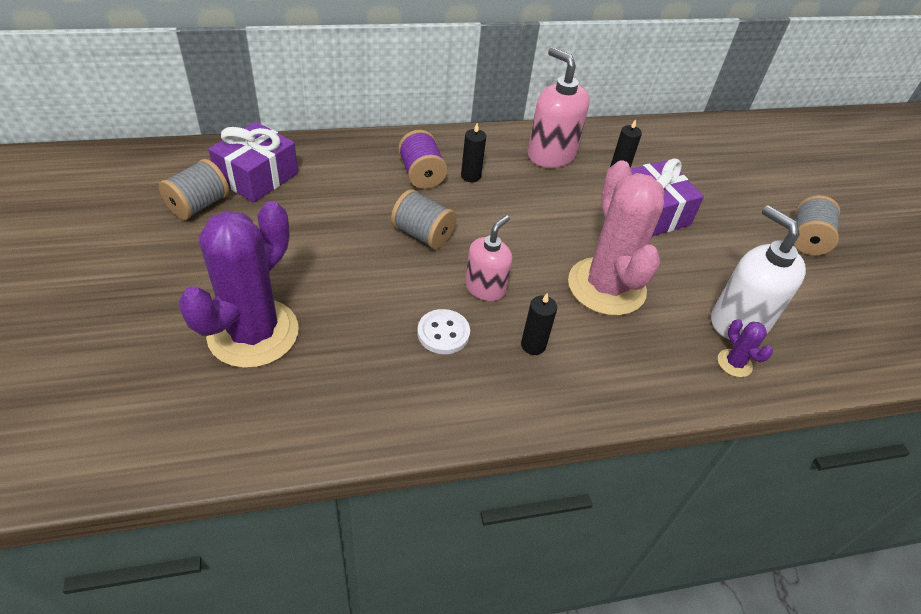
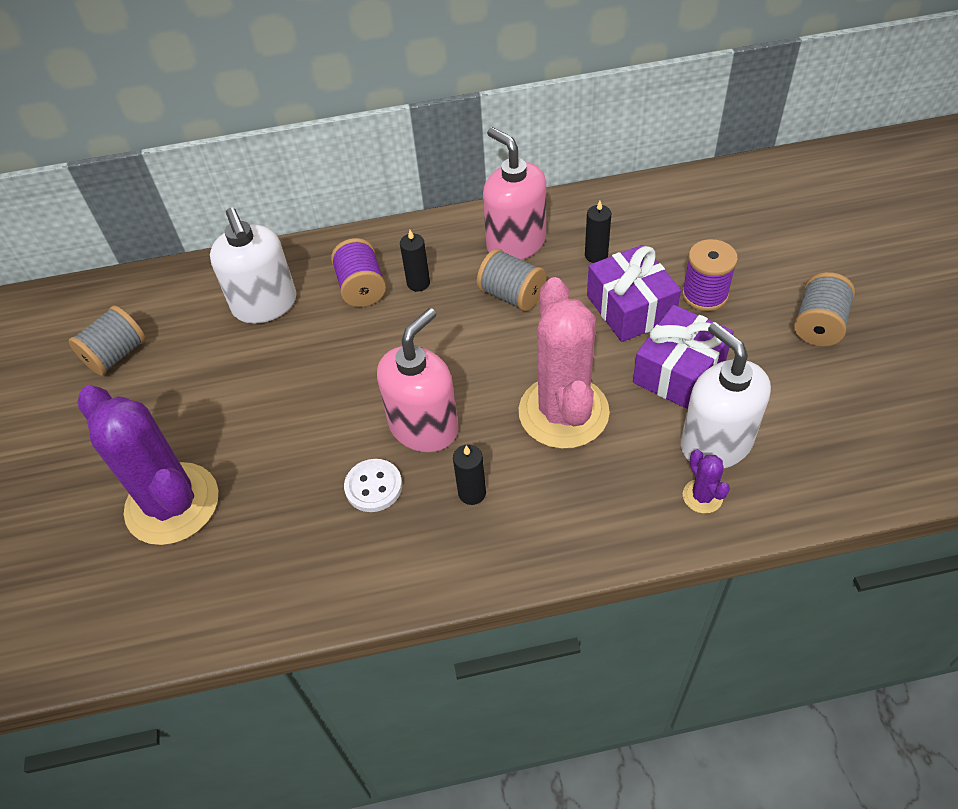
camera: 10 degrees right, 5 degrees up
(253, 333) = (172, 504): purple cactus -> purple cactus turned 75 degrees counterclockwise
(257, 176) = (179, 311): purple gift -> purple gift (679, 371)
(336, 179) = (265, 305): none -> white soap dispenser
(422, 235) = (358, 366): grey spool -> grey spool (512, 295)
(485, 288) = (424, 427): pink soap dispenser -> pink soap dispenser, size x1.54
(711, 208) = (704, 294): none -> purple spool

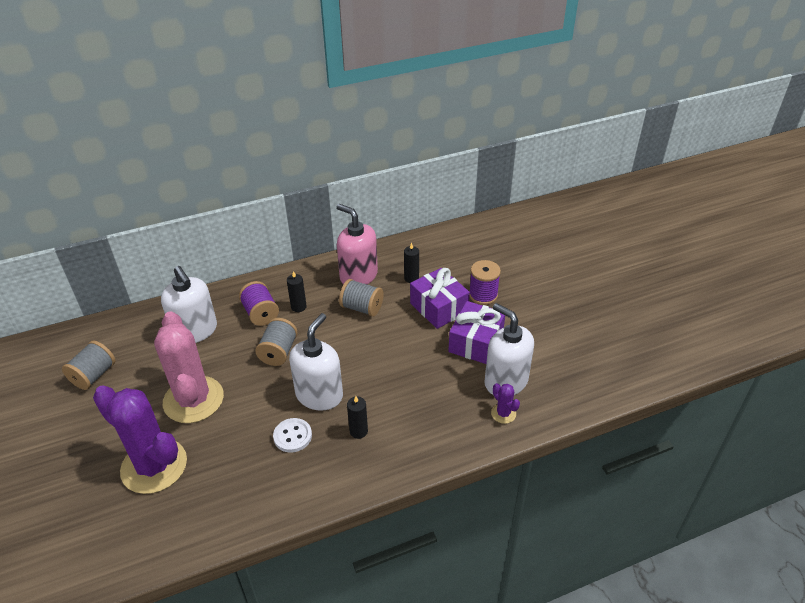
camera: 15 degrees left, 10 degrees down
(424, 427) = (319, 395): pink soap dispenser -> white soap dispenser
(563, 412) = (408, 375): pink cactus -> pink cactus (193, 400)
(818, 325) = (554, 306): grey spool -> grey spool (278, 352)

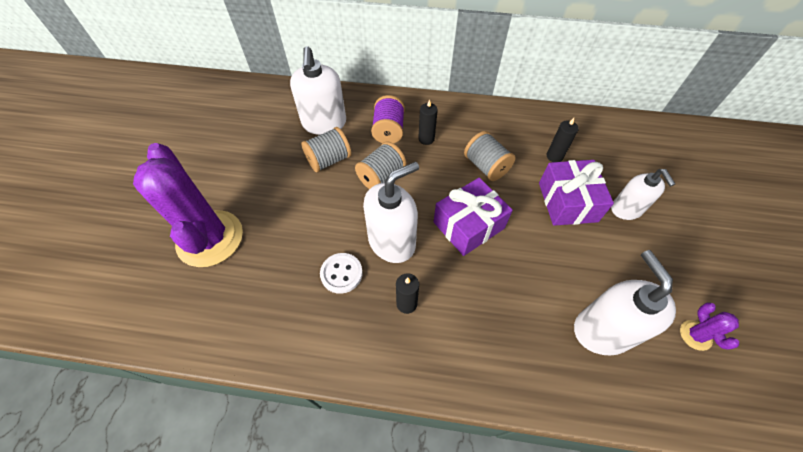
camera: 30 degrees right, 15 degrees up
(94, 375) = (223, 127): grey spool -> grey spool (329, 160)
(193, 400) = (281, 189): pink cactus -> none
(358, 276) = (501, 131): pink soap dispenser -> none
(476, 342) = (589, 262): purple gift -> purple gift (468, 225)
(483, 295) = (626, 209): purple spool -> white soap dispenser
(503, 413) = (579, 371): purple cactus -> purple cactus (695, 335)

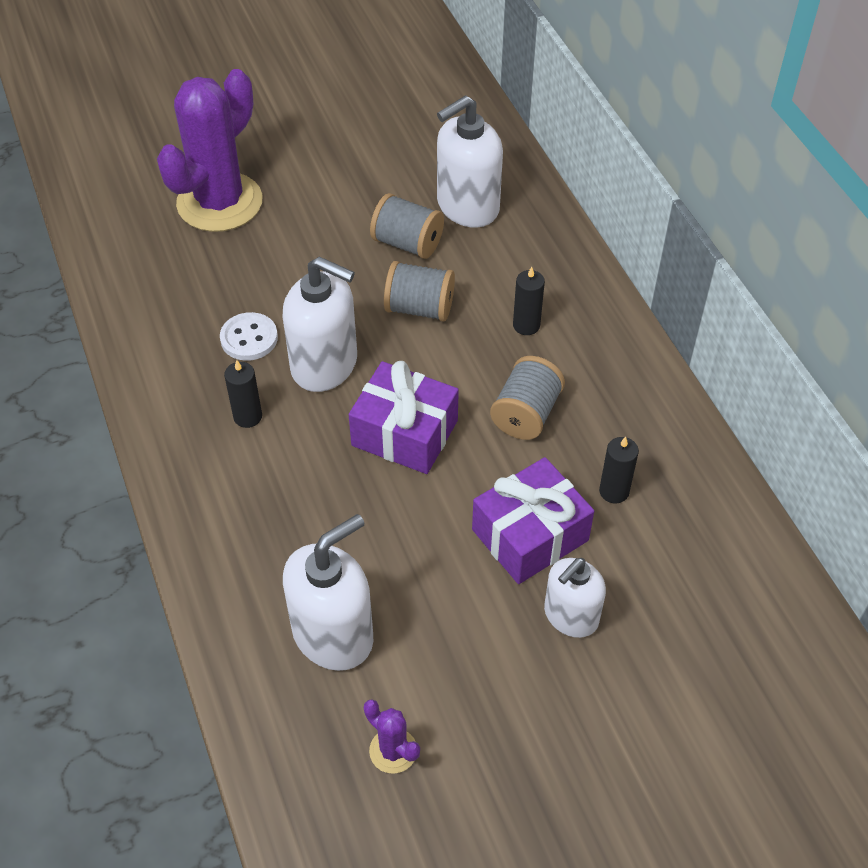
camera: 60 degrees right, 5 degrees down
(388, 131) = (508, 278): purple spool -> none
(695, 335) = (393, 751): purple cactus -> purple cactus turned 75 degrees clockwise

